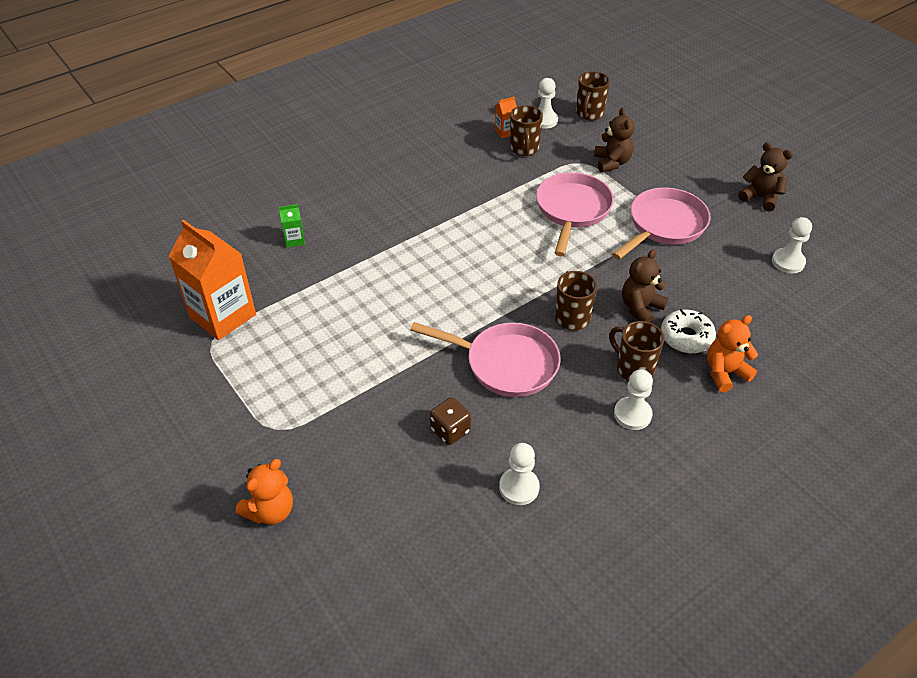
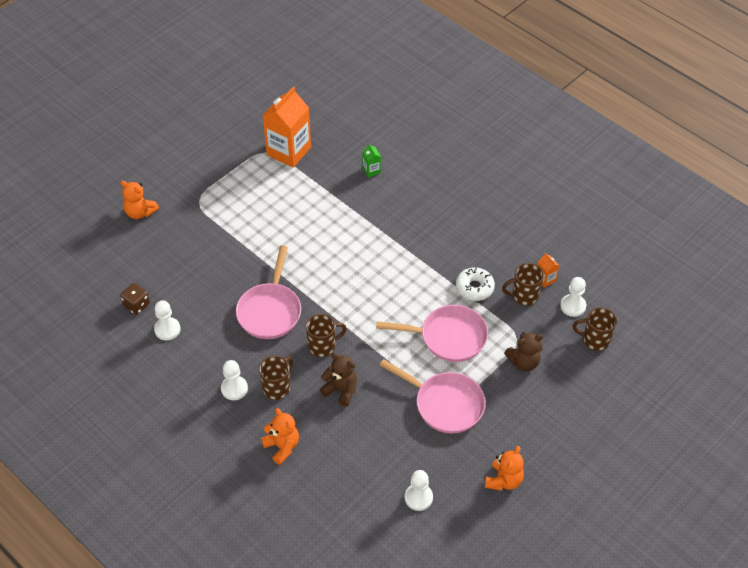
camera: 80 degrees right, 5 degrees up
(450, 430) = (208, 288): brown dice -> brown dice (136, 305)
(686, 337) = (315, 421): white donut -> white donut (474, 288)
(760, 198) = (504, 480): brown teddy bear -> orange teddy bear

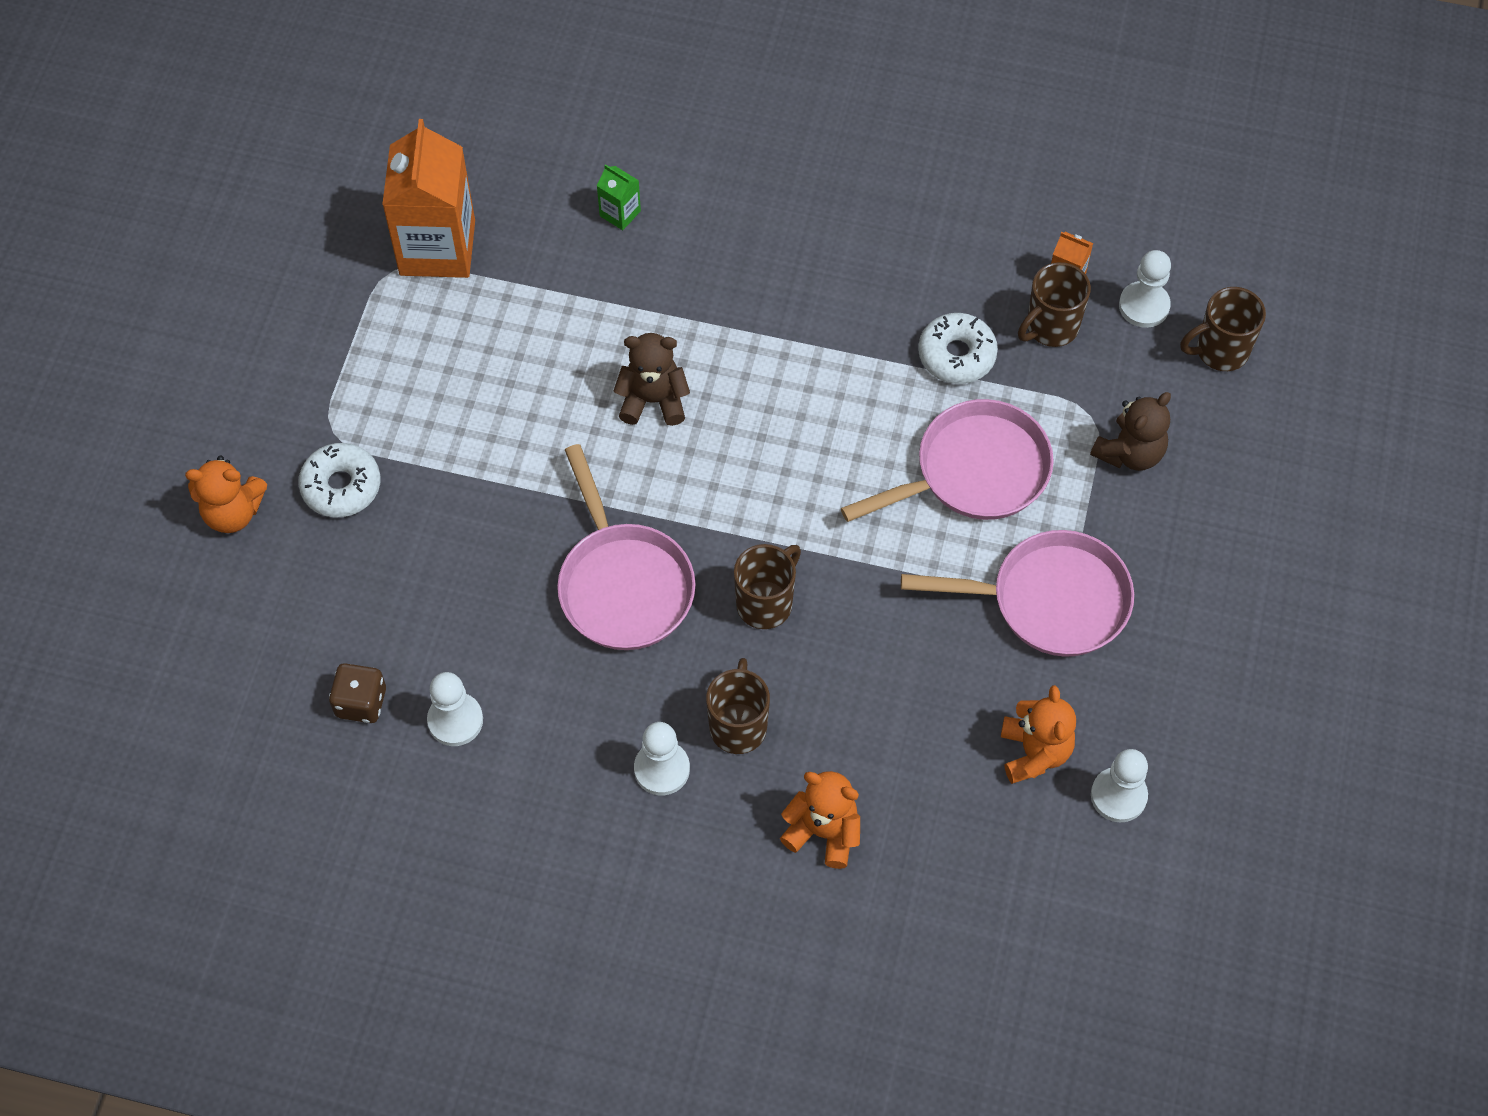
camera: 30 degrees left, 10 degrees up
(187, 222) = (341, 486): none -> white donut
(341, 390) = (854, 670): brown teddy bear -> brown teddy bear (653, 400)
(504, 480) = (1237, 687): orange teddy bear -> orange teddy bear (1034, 752)

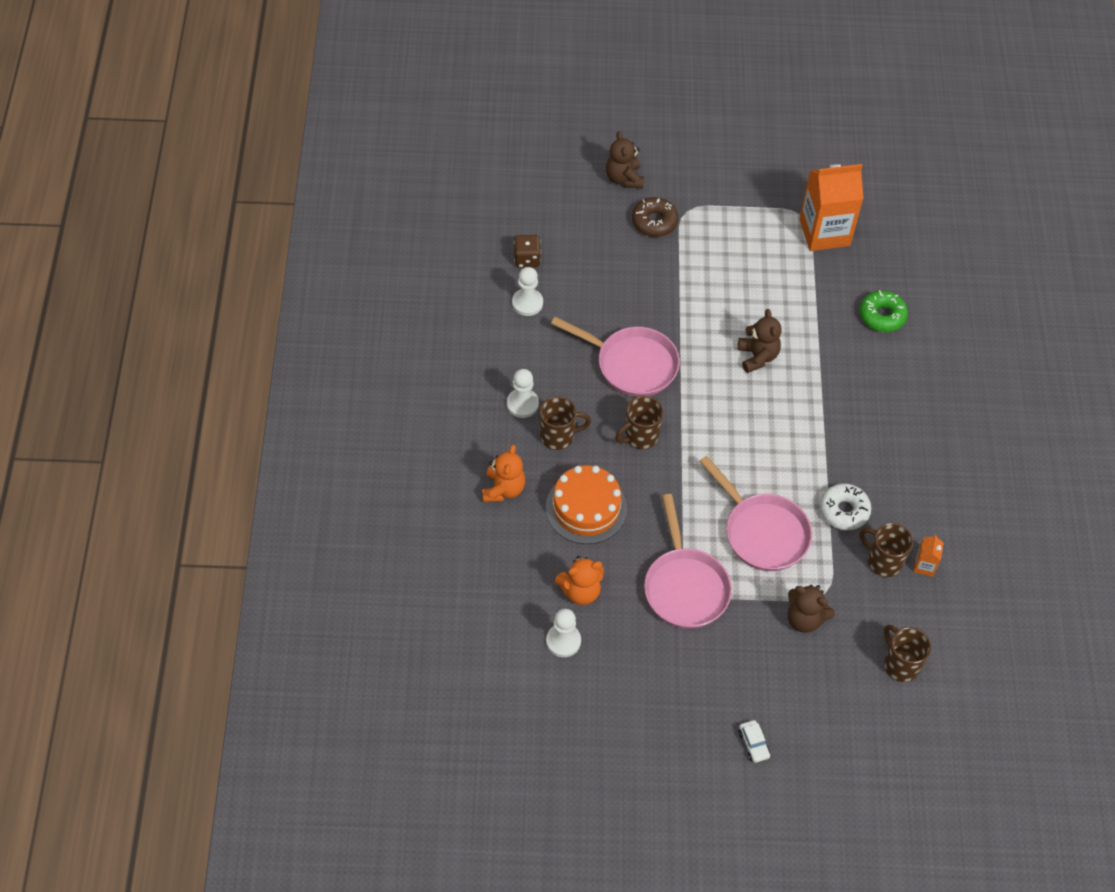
camera: 75 degrees right, 5 degrees down
(233, 512) = (624, 178): orange teddy bear -> brown teddy bear
(341, 486) = (654, 222): white donut -> brown donut
(620, 213) = (882, 316): green carton -> green donut
(623, 585) = (631, 364): pink pan -> pink pan turned 120 degrees counterclockwise
(766, 603) = (640, 437): brown mug -> brown mug turned 120 degrees clockwise
(884, 712) = (586, 508): none -> orange cake
(1144, 306) = (919, 614): white pawn -> none
(1322, 569) = (753, 744): none -> white car

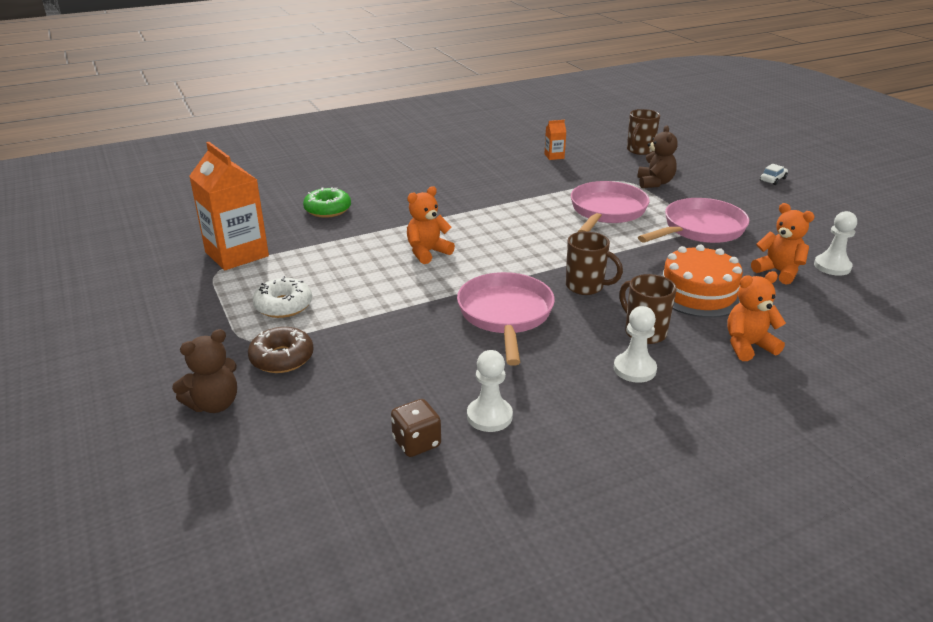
camera: 115 degrees left, 25 degrees down
(757, 356) = (427, 252): brown teddy bear -> orange teddy bear
(844, 511) = (545, 188): white donut -> white donut (283, 305)
(883, 561) = (569, 168): brown mug -> none

